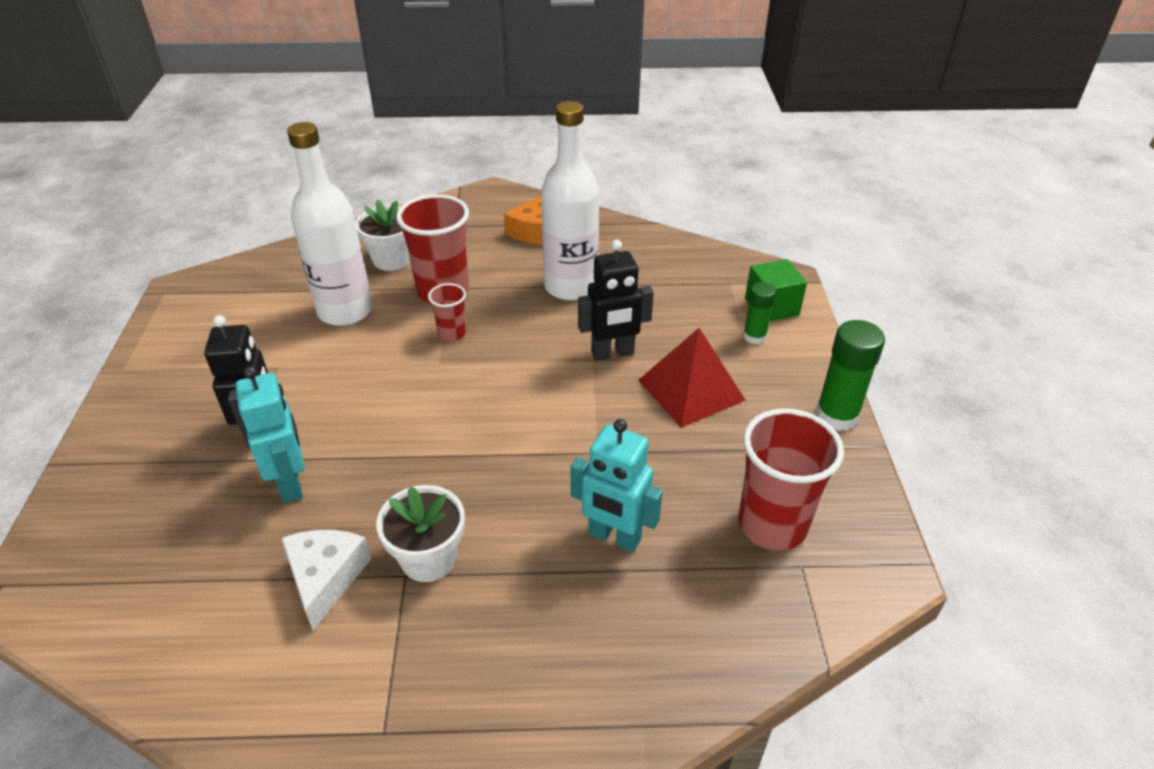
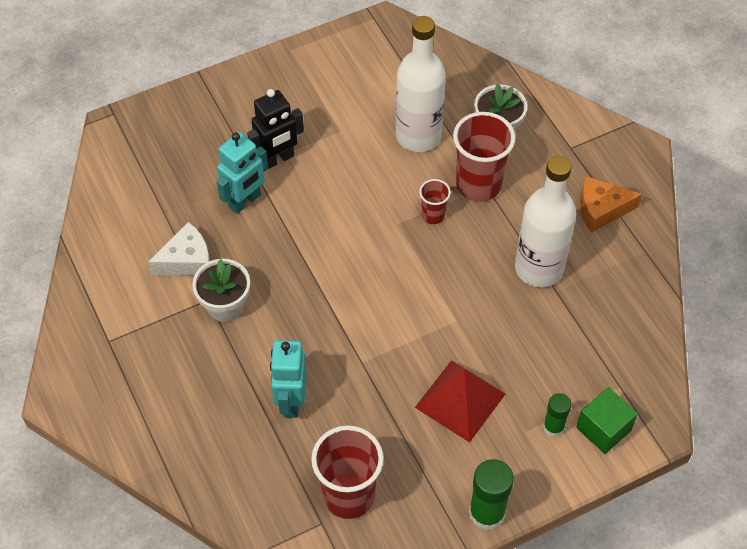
camera: 65 degrees right, 15 degrees up
(612, 353) = (472, 331): black robot -> none

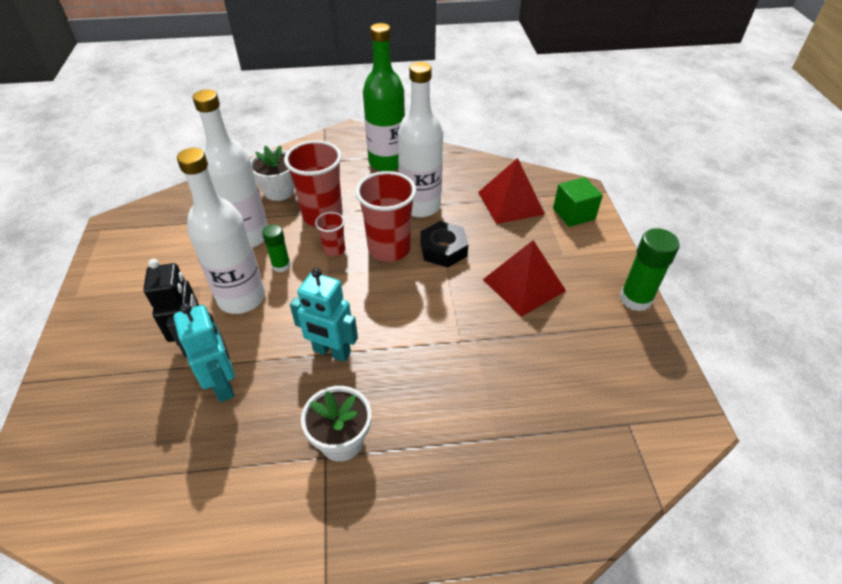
camera: 70 degrees left, 10 degrees down
(187, 260) = (262, 464): white cheese -> none
(291, 401) = (483, 411): turquoise robot -> turquoise robot (331, 352)
(339, 169) = (241, 298): none -> white bottle
(348, 495) = (601, 392): red cup -> red cup (389, 249)
(479, 312) = (443, 249): none -> black nut
(553, 427) = (564, 238): green glue stick -> green glue stick (281, 265)
(590, 357) = (510, 203): none -> red pyramid
(601, 209) = (387, 162): orange cheese -> green bottle

